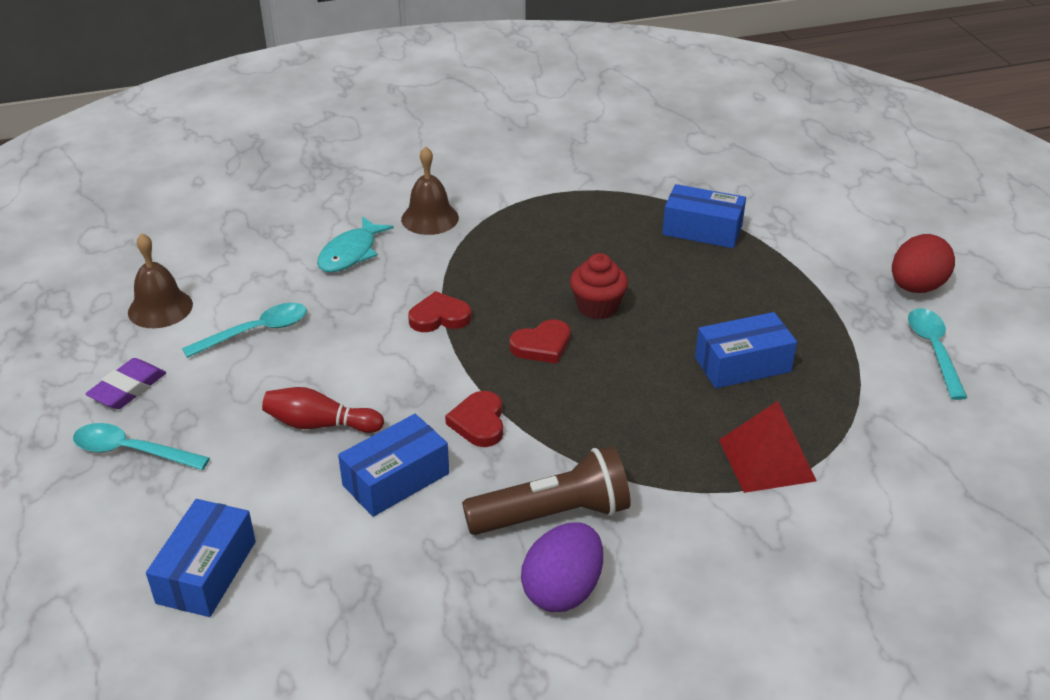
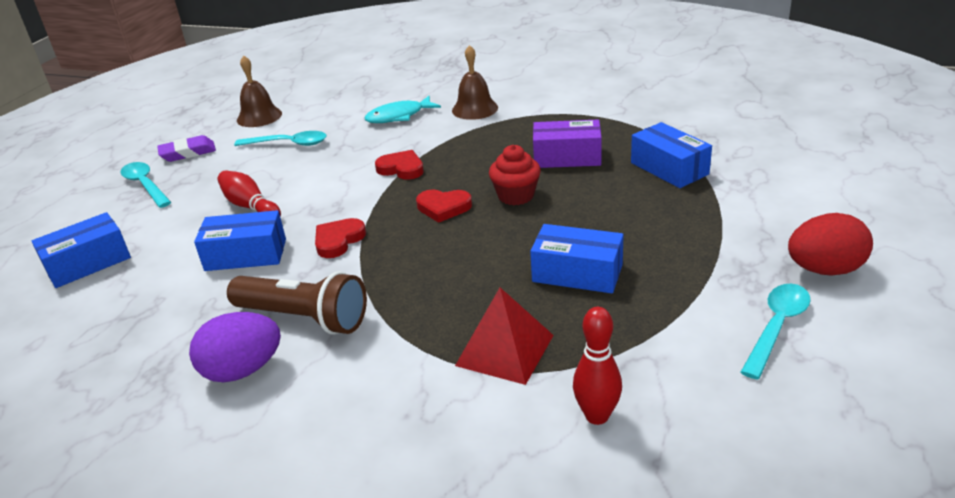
camera: 40 degrees right, 5 degrees down
(596, 248) = (567, 157): none -> purple box
(894, 480) = (597, 416): none -> red bowling pin

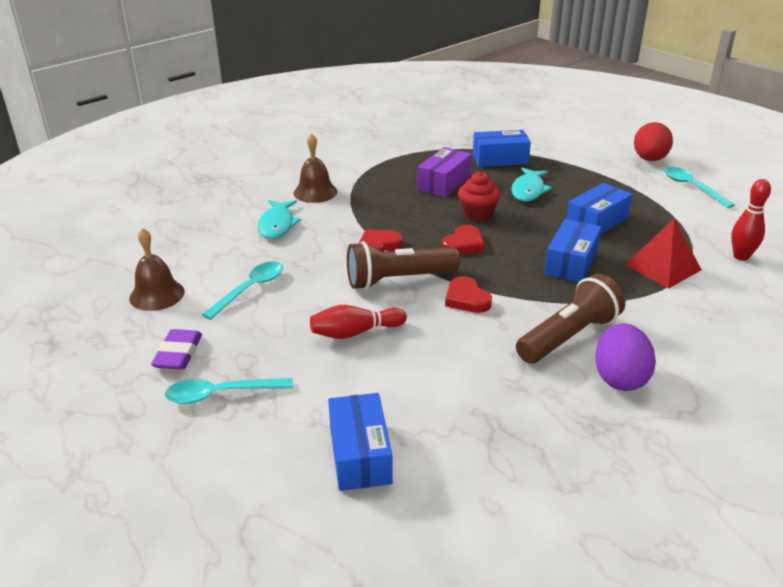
camera: 65 degrees left, 0 degrees up
(246, 254) = (443, 349): blue box -> blue box (571, 262)
(347, 197) = (398, 280): none -> brown flashlight
(608, 208) = (528, 190): none -> turquoise fish

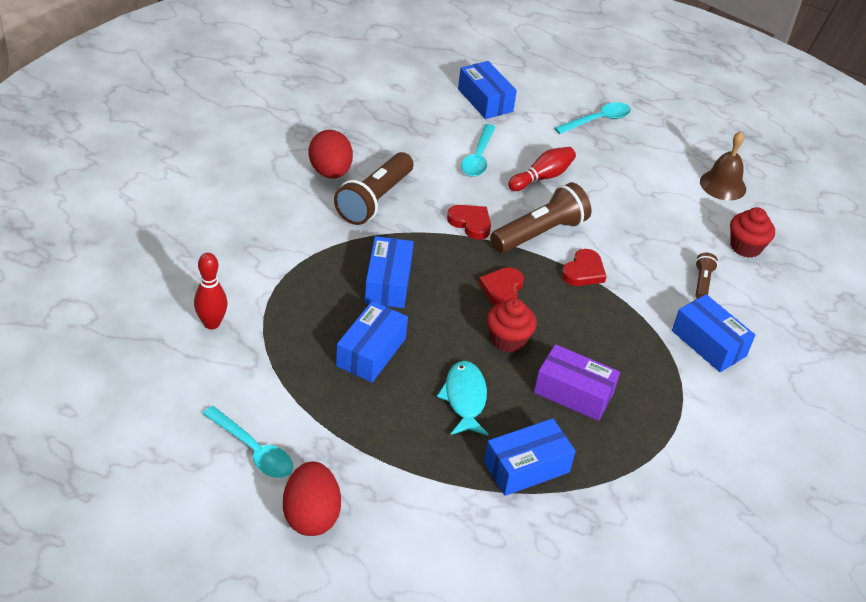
camera: 155 degrees right, 10 degrees up
(178, 354) = (653, 141): purple eraser -> none
(205, 242) = (745, 247): none -> red cupcake
(250, 289) = (655, 202): turquoise spoon -> turquoise spoon (478, 158)
(277, 225) = (702, 282): turquoise fish -> brown flashlight
(315, 192) = (708, 343): brown bell -> blue box
(444, 183) = (573, 393): purple box -> purple box turned 75 degrees counterclockwise
(620, 378) = (330, 172): purple egg -> red egg
(663, 267) = (296, 293): red pyramid -> none

